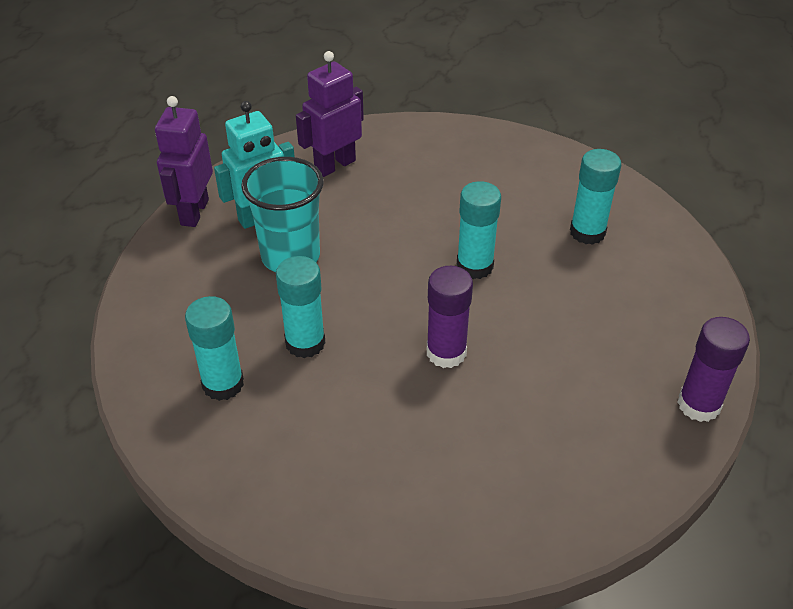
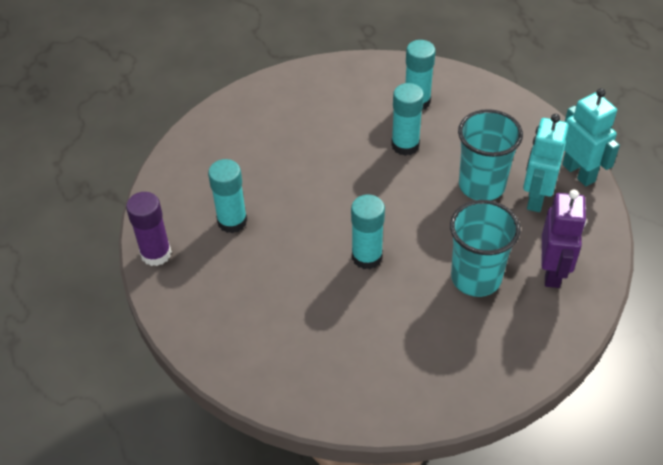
camera: 140 degrees right, 5 degrees up
(194, 212) = (578, 173): purple robot -> turquoise robot
(400, 196) = (476, 278): none -> turquoise cup
(446, 352) = (325, 190): purple glue stick -> none
(587, 232) = (318, 341): turquoise glue stick -> turquoise glue stick (232, 221)

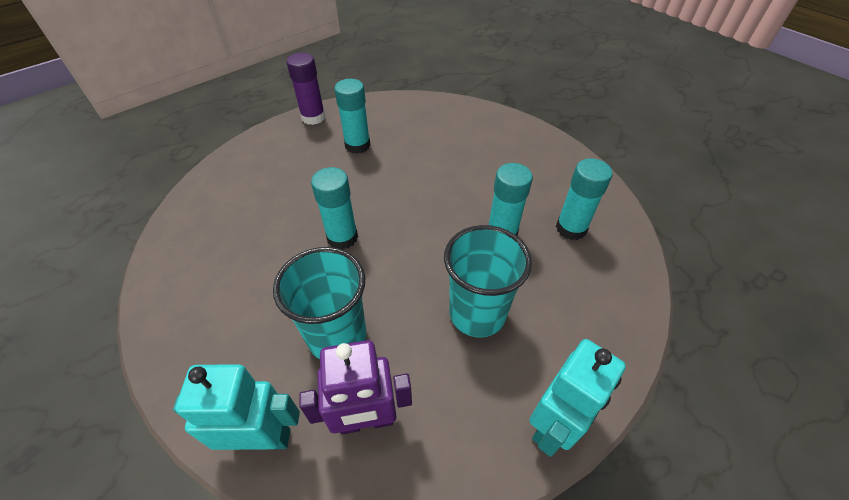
camera: 70 degrees right, 0 degrees up
(536, 197) = (483, 377): turquoise robot -> turquoise robot (262, 438)

